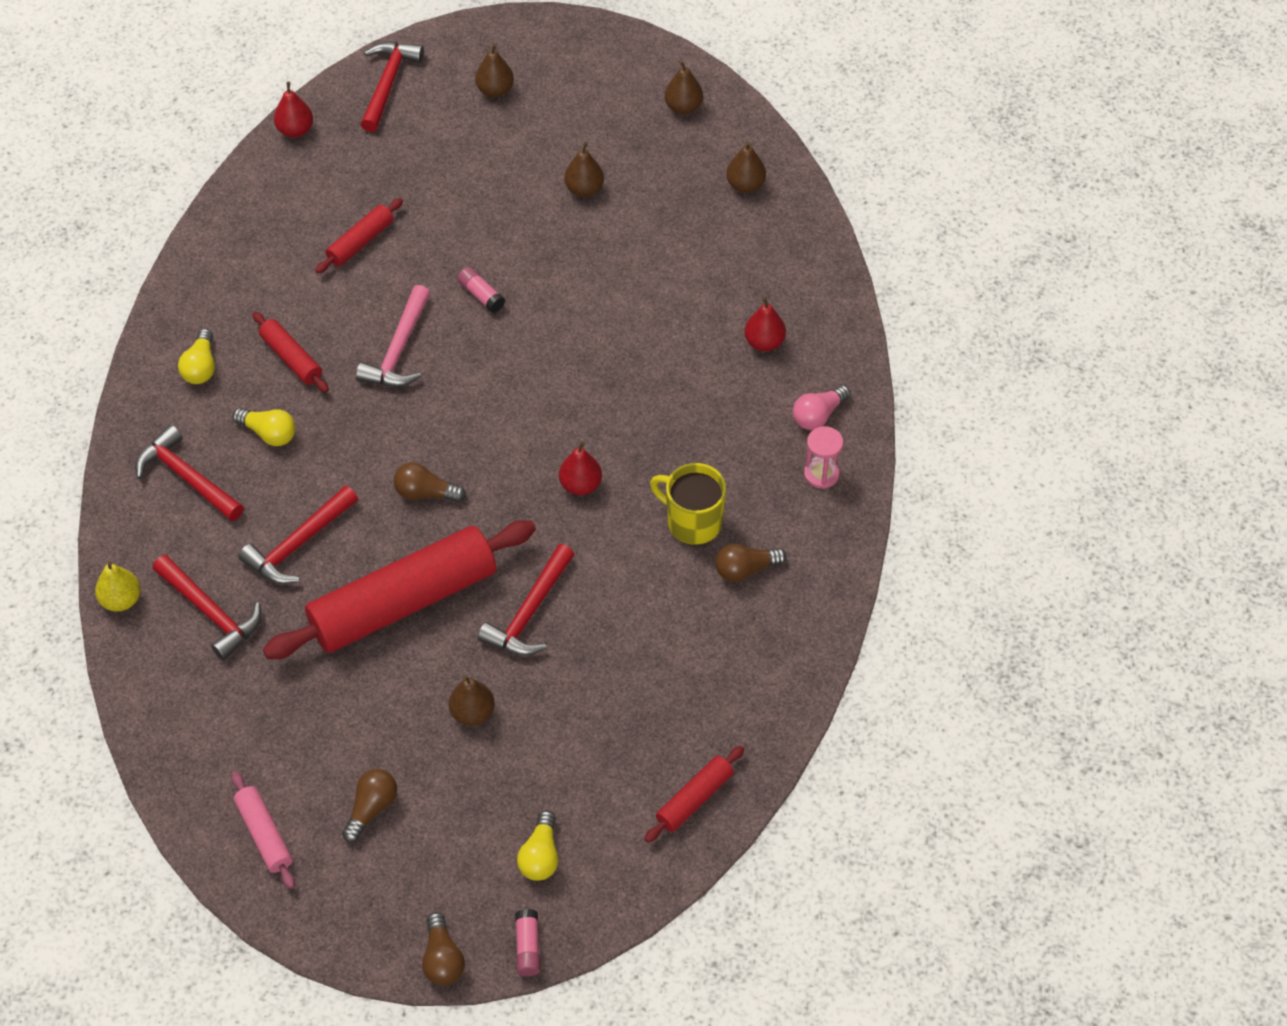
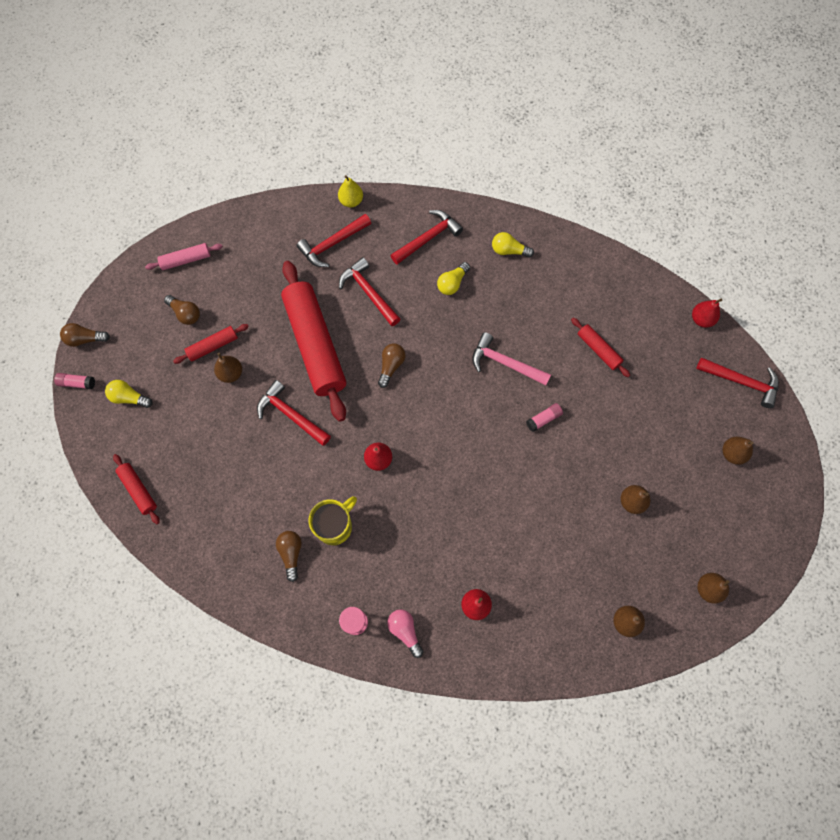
camera: 100 degrees right, 15 degrees up
(291, 358) = (508, 300): red rolling pin -> red rolling pin (213, 346)

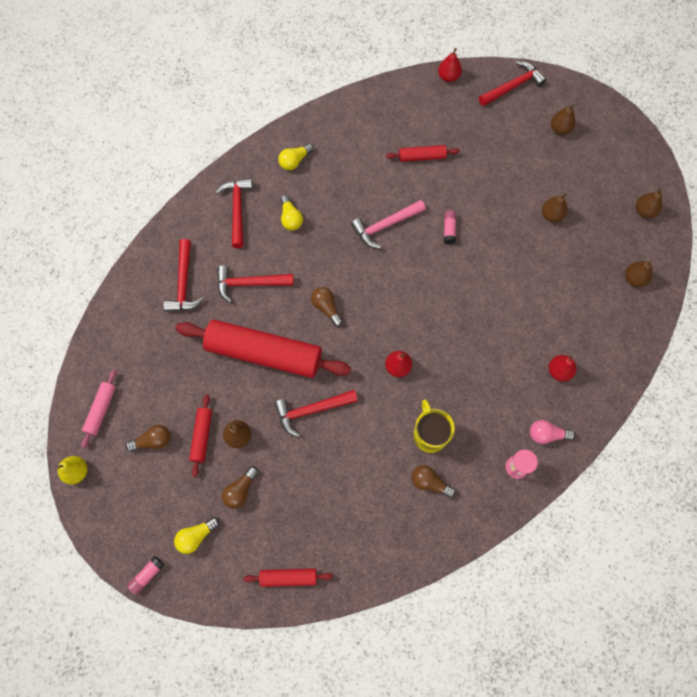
camera: 55 degrees left, 0 degrees up
(85, 339) = (109, 543): brown light bulb -> brown light bulb (240, 490)
(351, 201) = (156, 244): yellow pear -> yellow pear (77, 471)

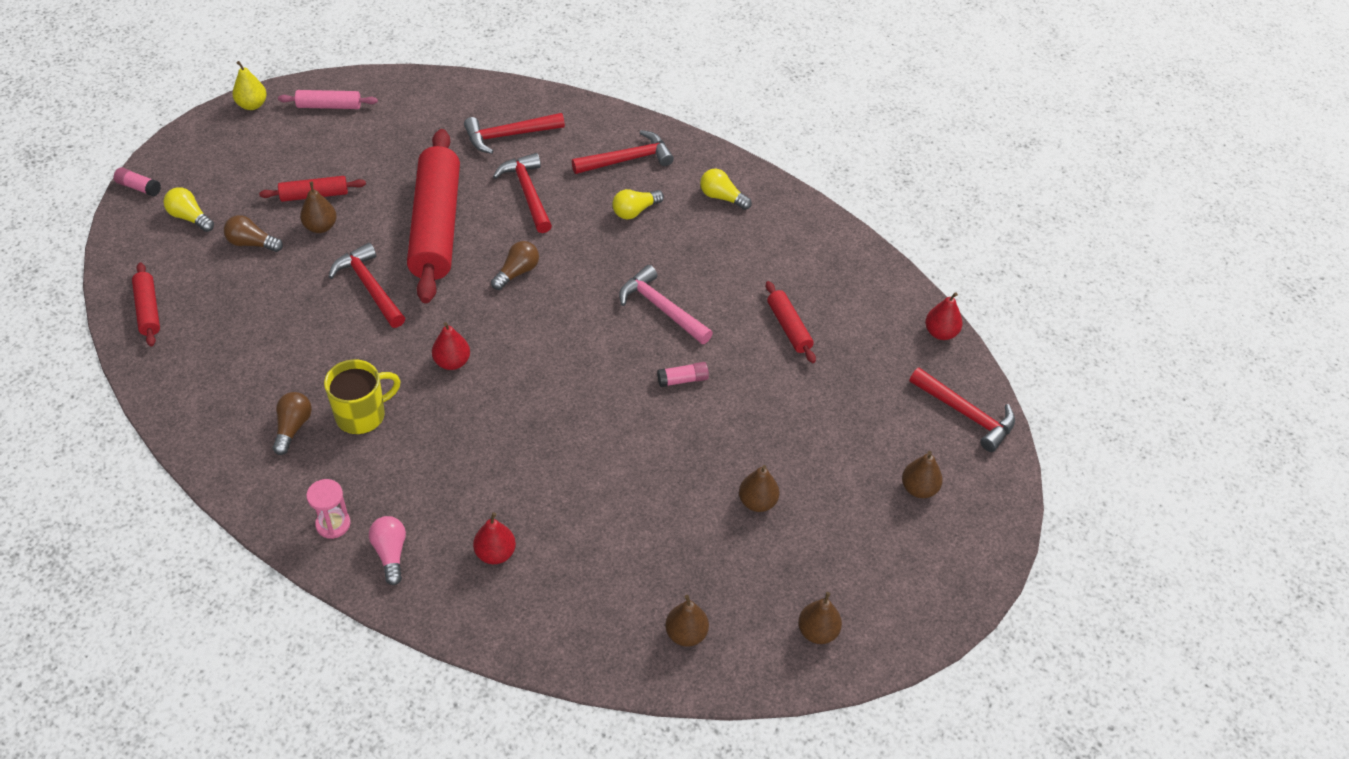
camera: 70 degrees right, 20 degrees down
(153, 441) = (300, 156): brown light bulb -> none

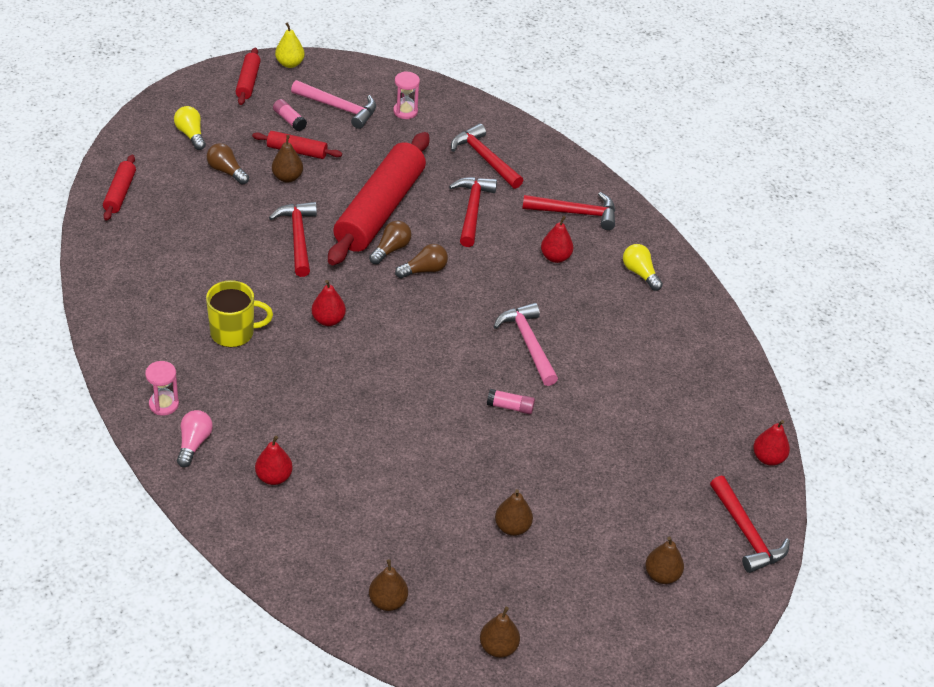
camera: 25 degrees right, 5 degrees down
(139, 187) = (166, 98): pink glue stick -> pink glue stick (289, 120)
(293, 427) = (176, 321): brown light bulb -> brown light bulb (391, 249)
(329, 106) = (350, 85): pink rolling pin -> none
(331, 134) = (339, 108): none -> pink hammer
(401, 115) = (405, 111): none -> pink hourglass
(508, 135) = (484, 158): red hammer -> red hammer turned 45 degrees clockwise
(635, 211) = (555, 257): yellow light bulb -> red pear
(789, 327) = (631, 401): red rolling pin -> red rolling pin (248, 82)

